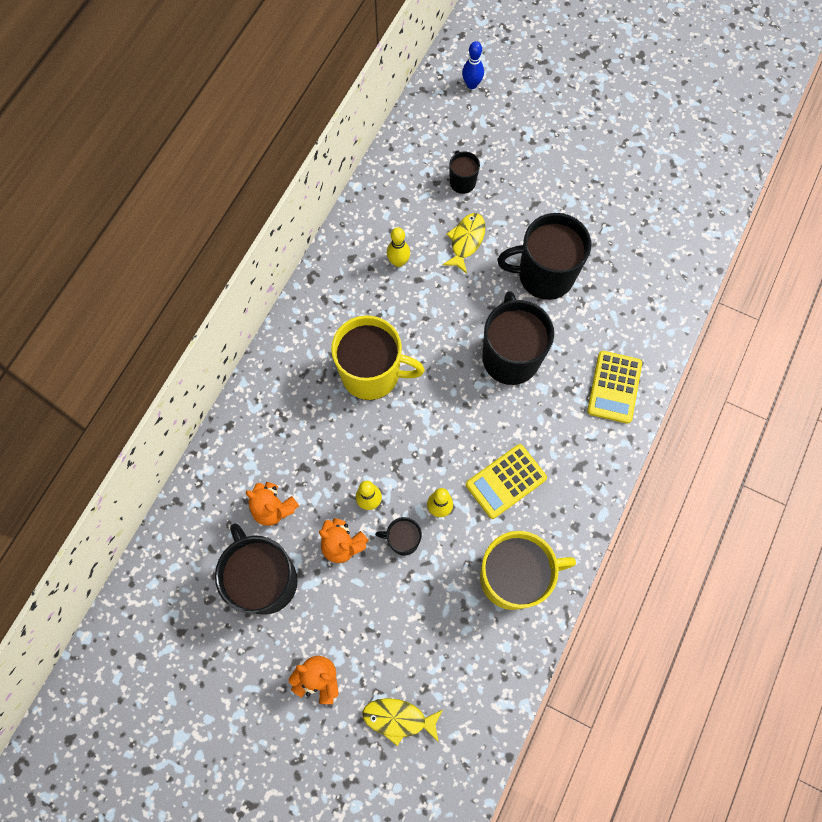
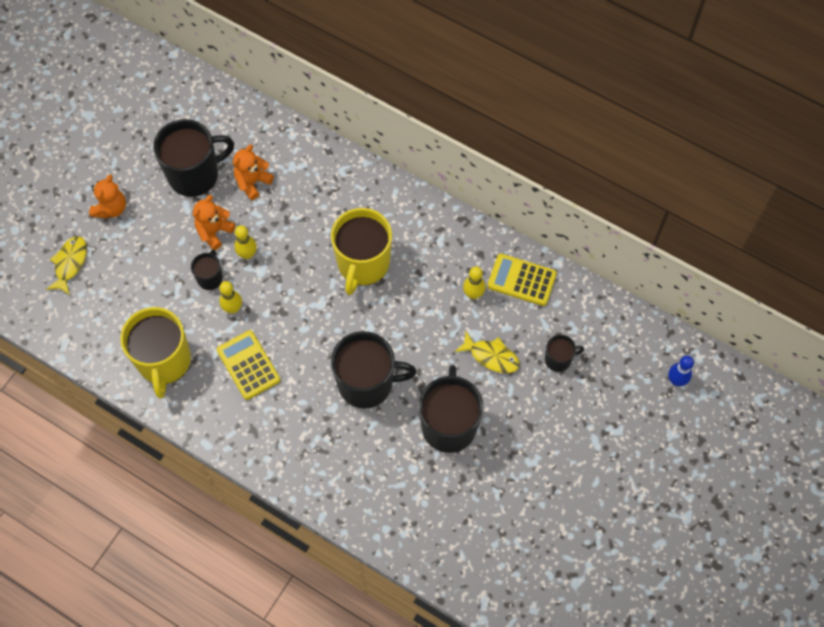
camera: 95 degrees right, 5 degrees down
(614, 387) = (325, 473): yellow calculator -> yellow calculator (521, 280)

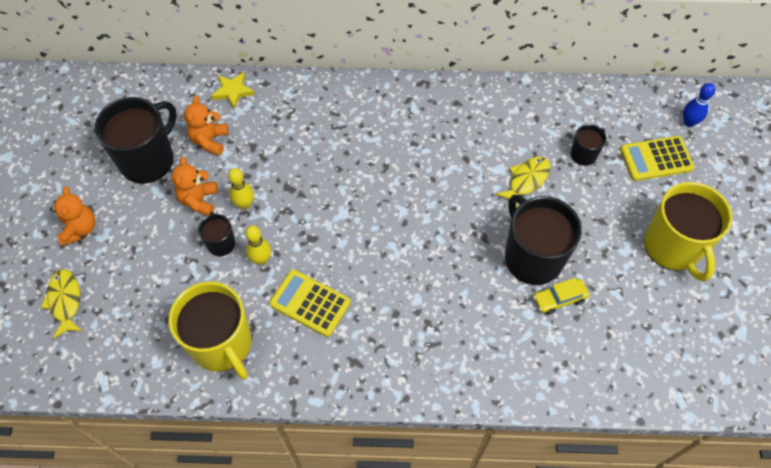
camera: 30 degrees left, 5 degrees down
(297, 145) = (233, 91): none -> yellow star
(363, 264) = (359, 160): yellow mug -> yellow mug (673, 247)
(367, 383) = (433, 260): black mug -> none
(446, 471) = (559, 299): none -> yellow car
(473, 294) = (474, 137): yellow bowling pin -> none
(491, 356) = (526, 180): yellow fish -> yellow fish turned 45 degrees counterclockwise
(521, 280) = (506, 106): yellow calculator -> yellow calculator (656, 159)

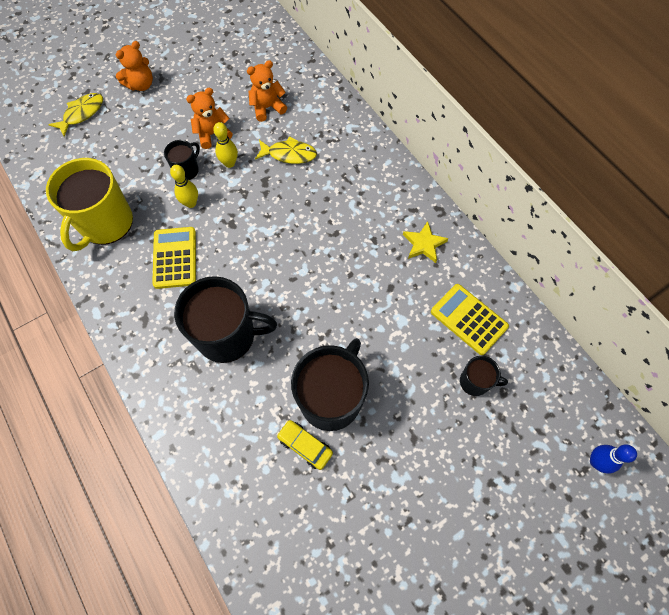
camera: 55 degrees right, 5 degrees up
(148, 159) = (223, 84): black mug -> black mug (227, 335)
(233, 91) = (321, 93): yellow star -> yellow star (424, 244)
(526, 180) = (407, 348): yellow fish -> yellow fish (289, 154)
(656, 159) = (524, 452): yellow calculator -> yellow calculator (468, 319)
(673, 247) = (435, 523): yellow mug -> none

